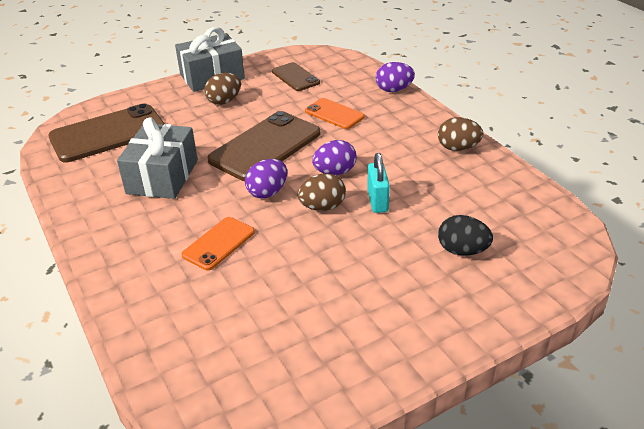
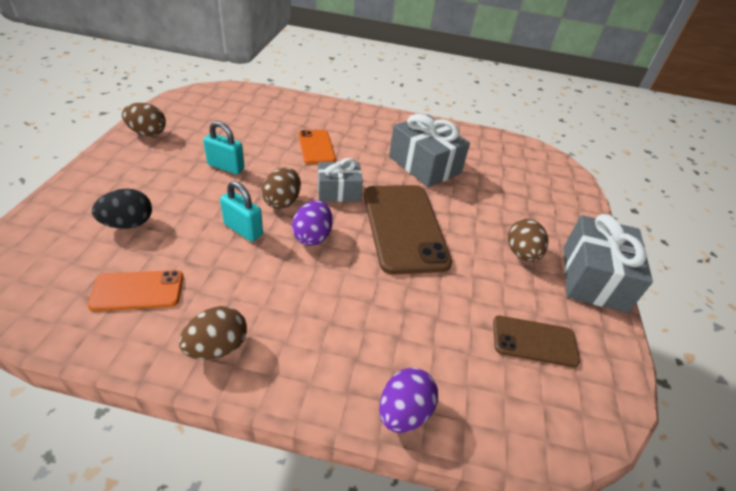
camera: 125 degrees right, 5 degrees up
(108, 134) = (521, 172): brown phone -> none
(267, 192) = (338, 191): purple egg -> grey gift
(330, 267) = (226, 167): none -> turquoise padlock
(334, 114) = (408, 308): orange phone -> orange phone (138, 290)
(366, 367) = (147, 133): none -> brown egg

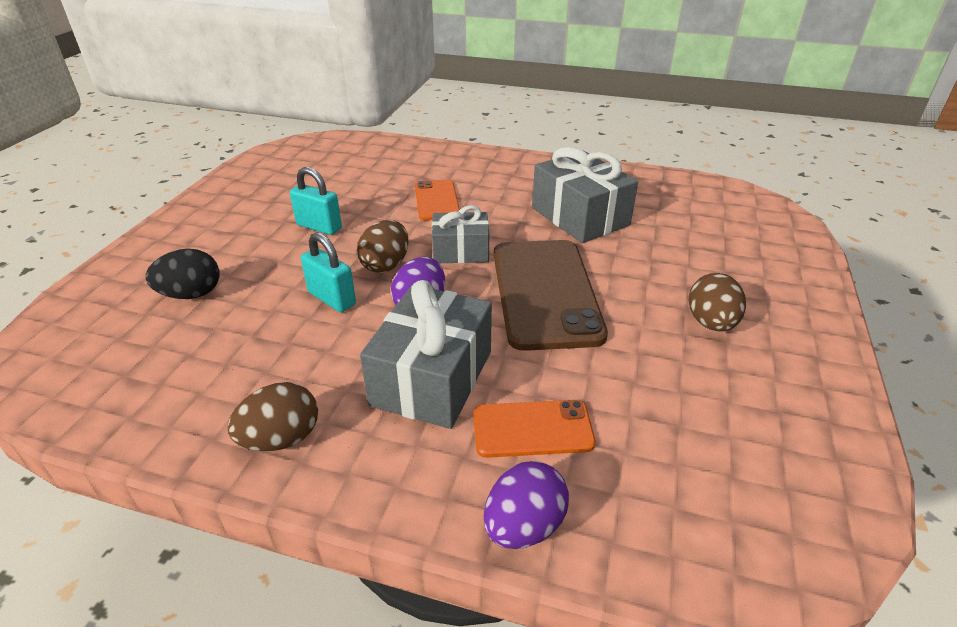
camera: 10 degrees right, 5 degrees down
(138, 290) = (191, 371): orange phone -> orange phone (532, 429)
(147, 133) = (229, 192): brown egg -> none
(534, 341) = (723, 437): brown phone -> none
(593, 277) = (818, 353): grey gift -> grey gift (432, 378)

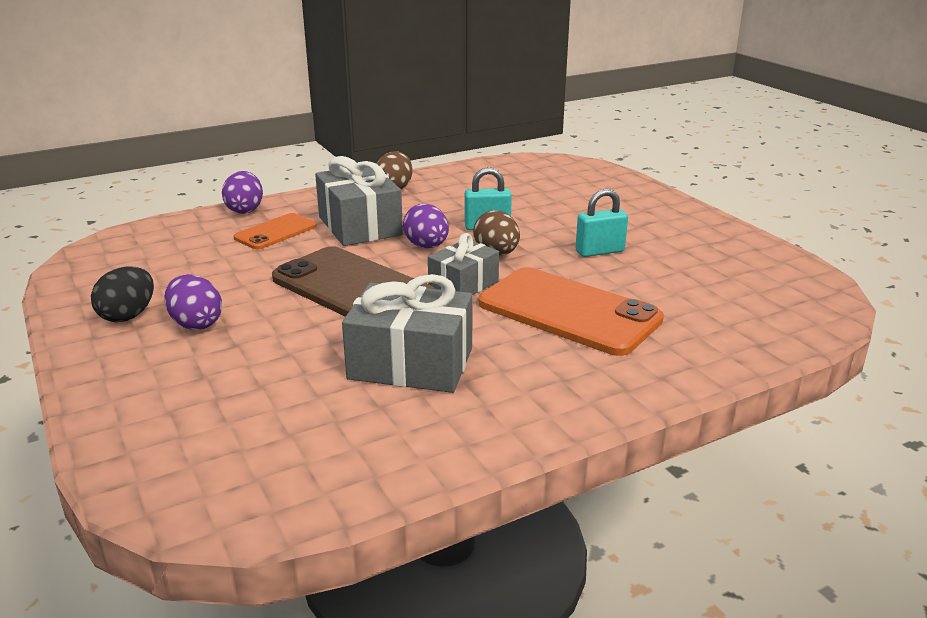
camera: 135 degrees right, 10 degrees down
(191, 294) = (566, 197): black egg -> black egg (128, 315)
(437, 200) = (568, 311): orange phone -> orange phone, size x1.84
(711, 323) = (196, 324): brown egg -> purple egg

